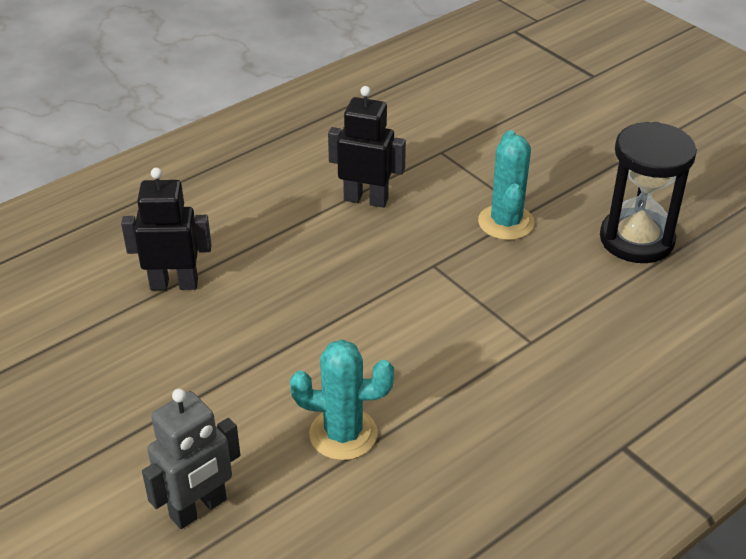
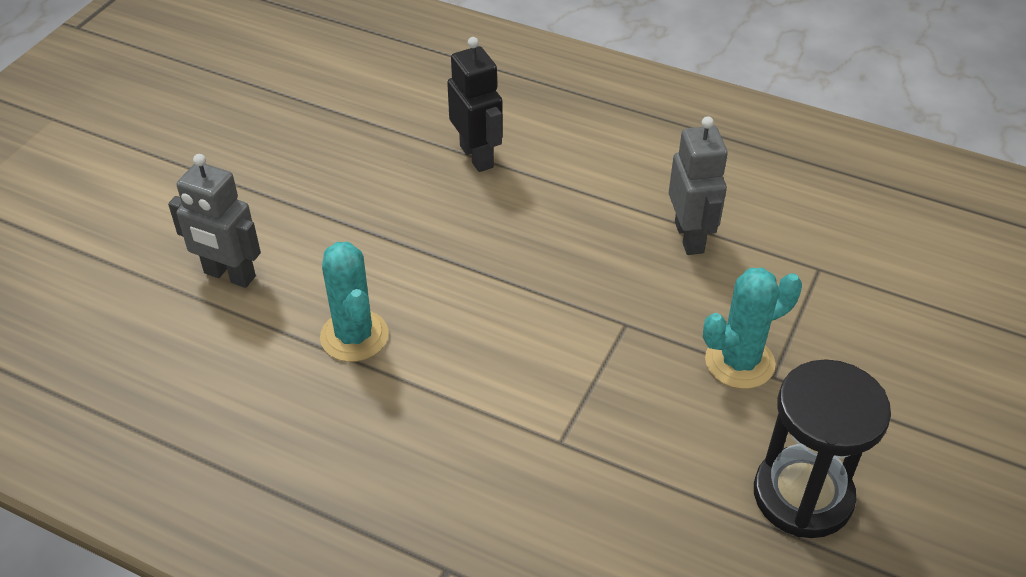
camera: 65 degrees right, 5 degrees up
(366, 199) = (689, 237): black robot -> grey robot

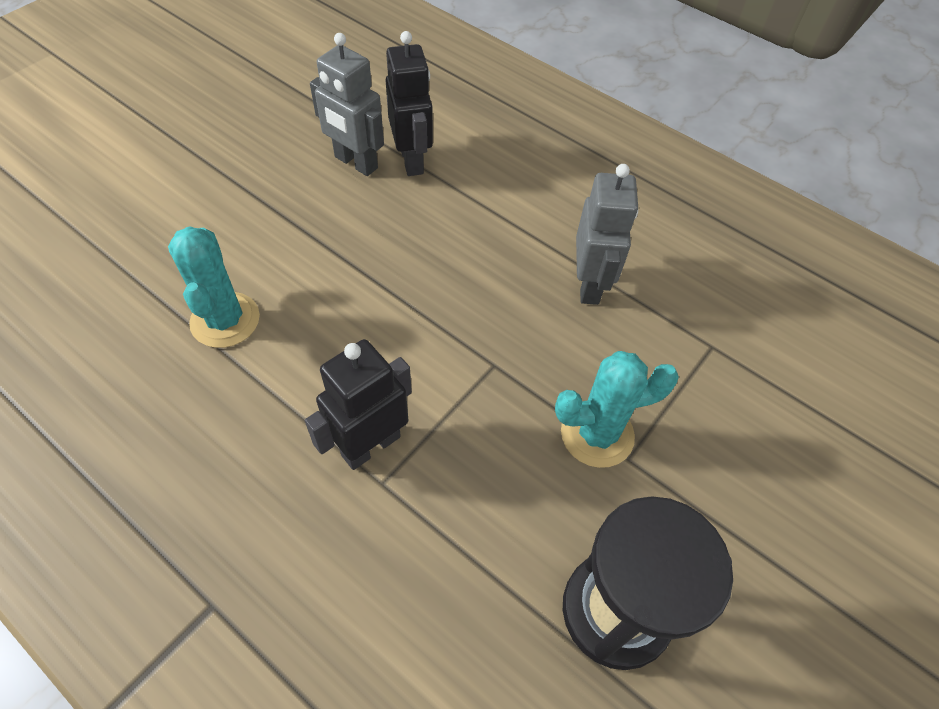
camera: 10 degrees right, 10 degrees up
(229, 275) = (137, 233): grey robot -> grey robot (355, 163)
(538, 413) = (370, 445): none -> black robot

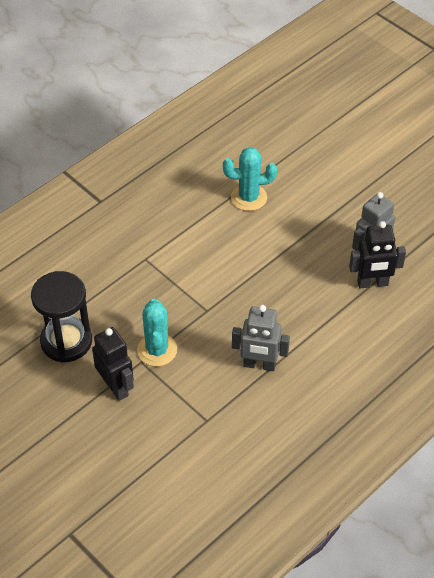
camera: 100 degrees right, 5 degrees down
(370, 445) = (166, 255): black robot -> black robot (116, 387)

